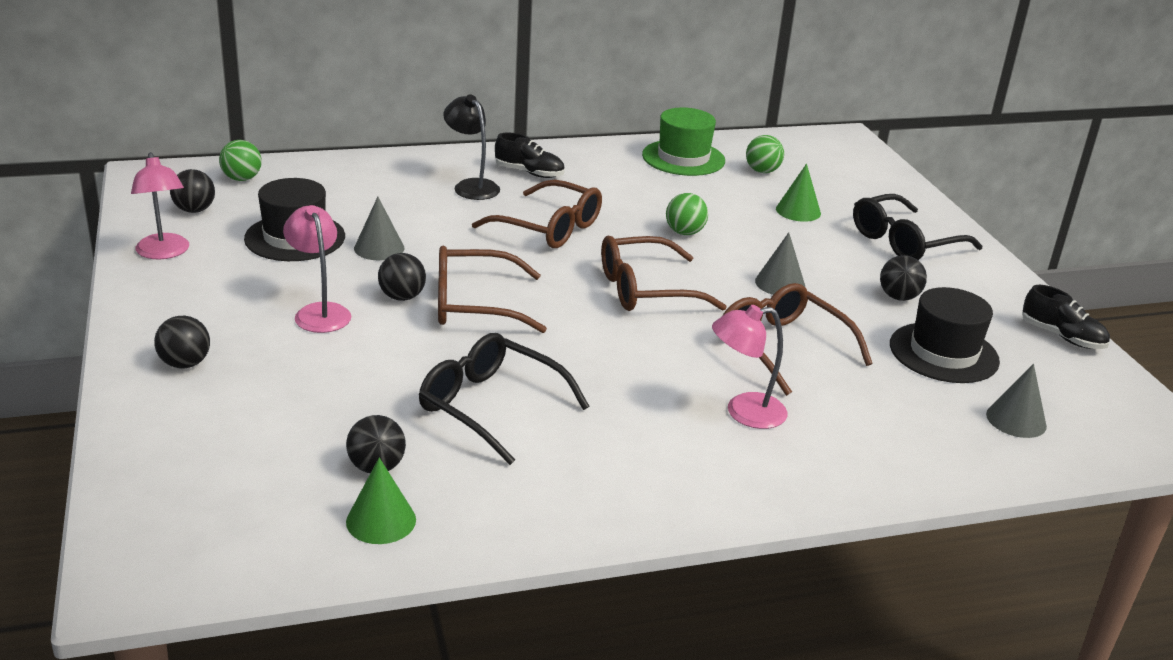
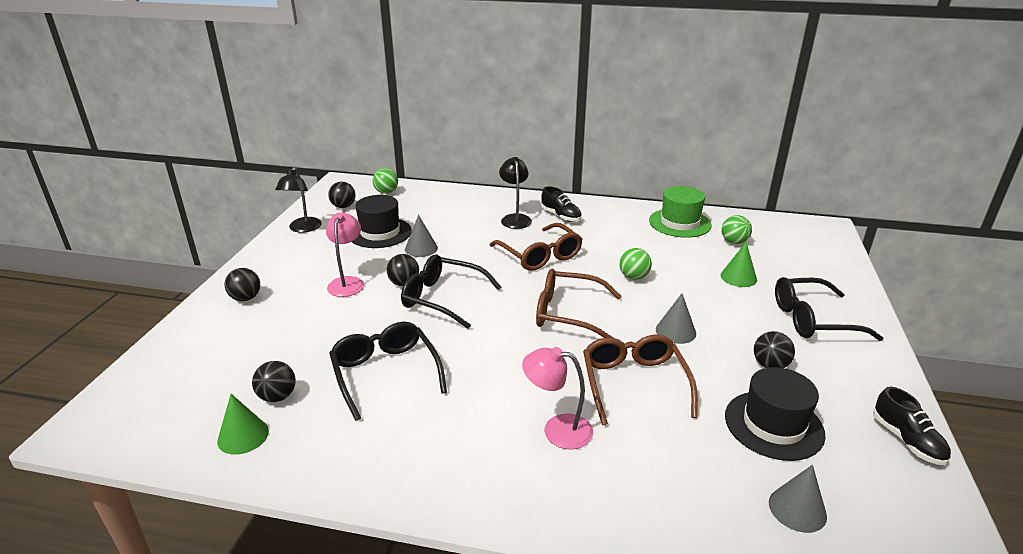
camera: 30 degrees right, 0 degrees up
(164, 253) = (303, 229): pink lamp -> black lamp
(474, 304) = (443, 298): brown glasses -> black glasses

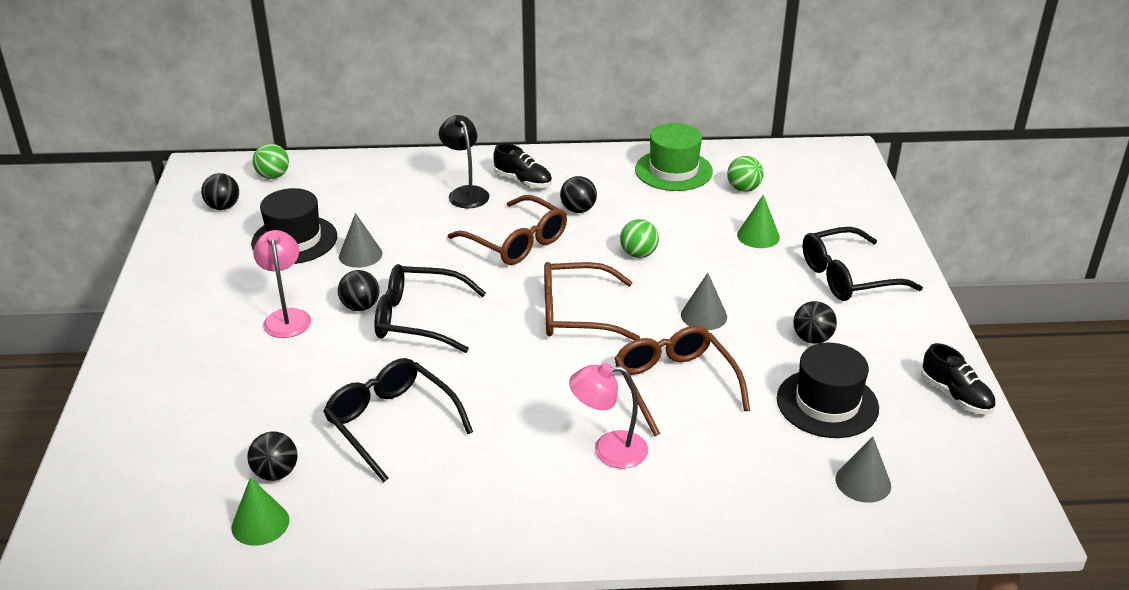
camera: 15 degrees left, 5 degrees up
(246, 298) = (163, 359): black ball -> black ball (578, 210)
(303, 229) = (184, 249): black lamp -> none

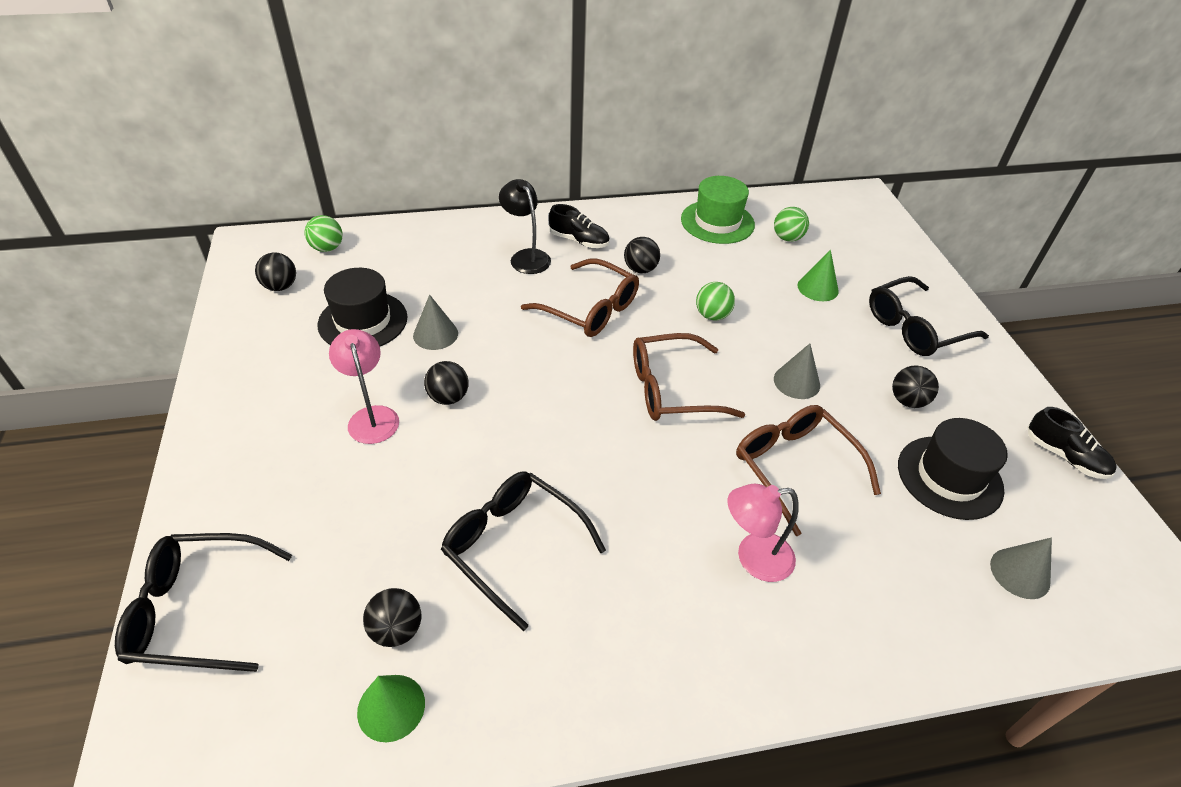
camera: 10 degrees left, 10 degrees up
(418, 319) = (513, 408): black glasses -> black glasses (197, 610)

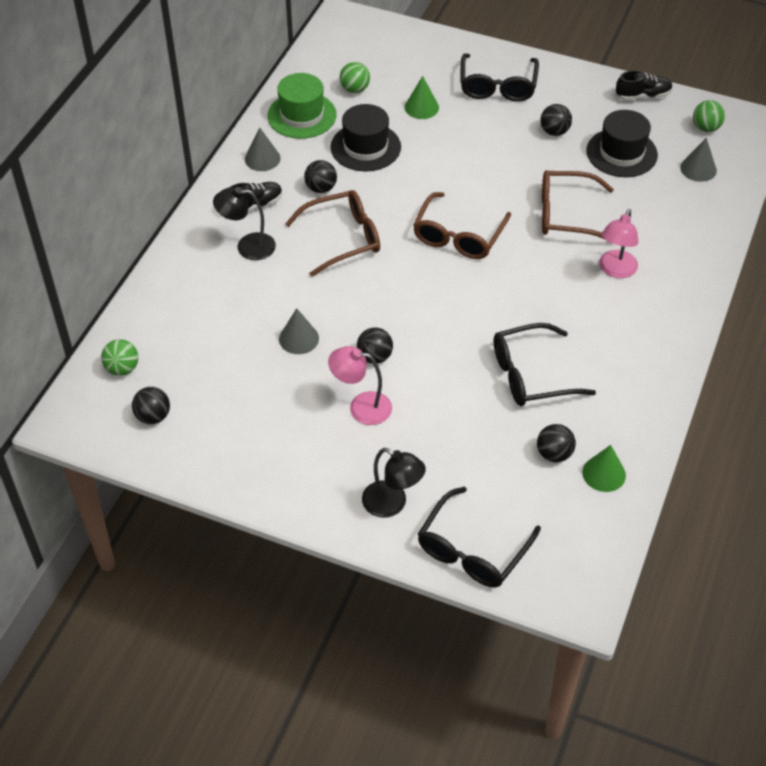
camera: 55 degrees left, 5 degrees up
(241, 501) = (392, 504): none -> black lamp
(363, 321) = (246, 377): black hat -> black hat (365, 147)
(712, 315) = (404, 177): green ball -> green ball (706, 128)
(796, 382) = (499, 172): grey cone -> grey cone (262, 158)

